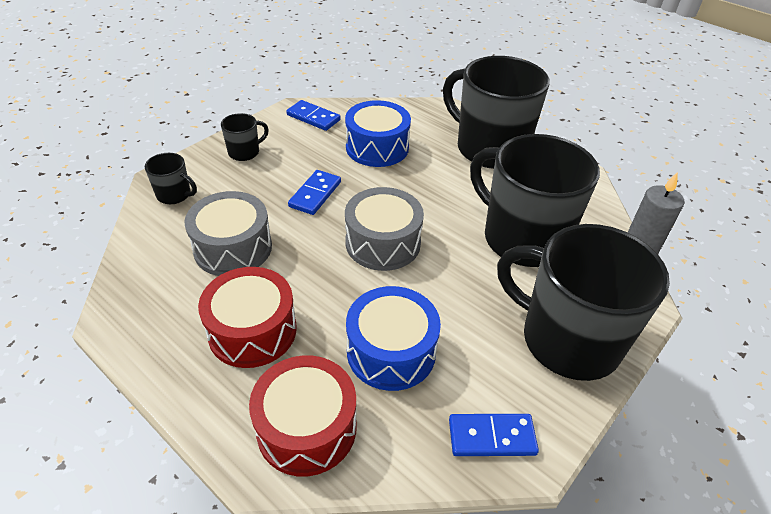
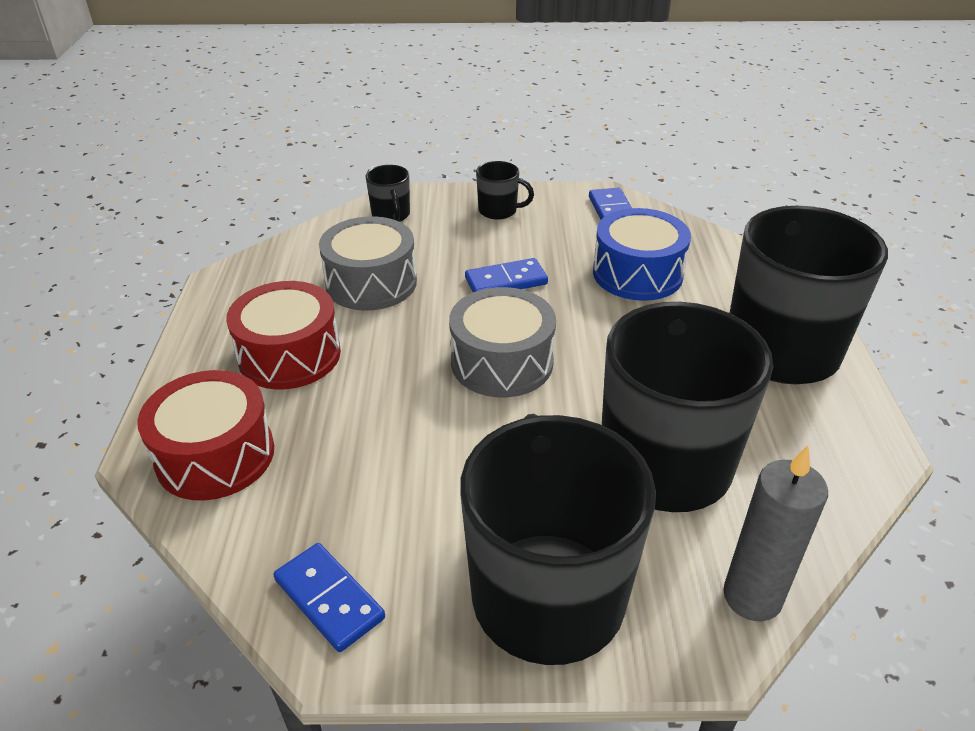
camera: 50 degrees right, 5 degrees down
(391, 351) = (362, 456): blue drum -> none

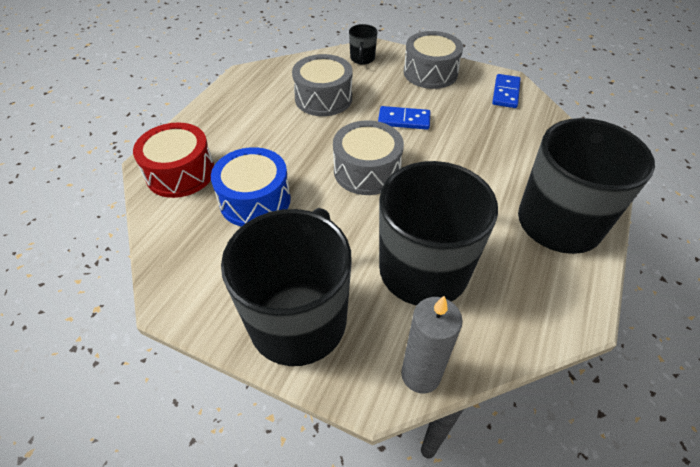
camera: 25 degrees right, 10 degrees up
(289, 355) = (252, 128): red drum -> none
(329, 599) = (186, 273): blue domino -> none
(499, 211) = (430, 73): black mug -> grey drum
(637, 274) = (493, 140): blue drum -> blue drum (255, 200)

